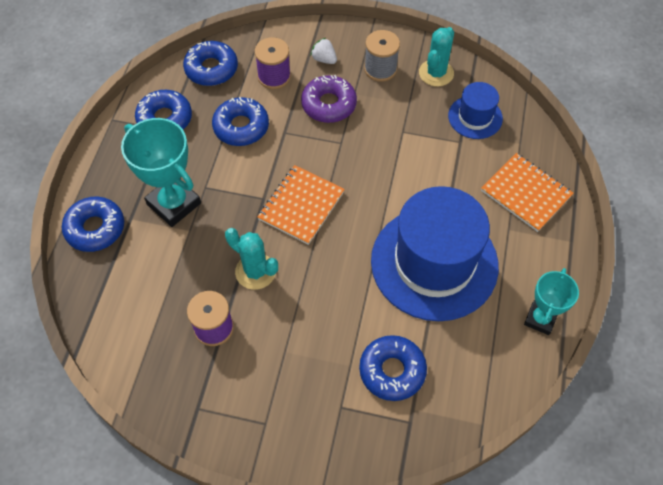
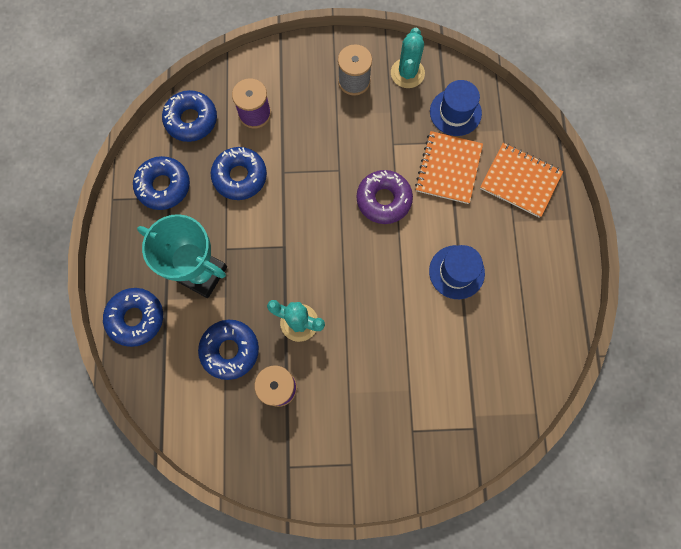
camera: 15 degrees left, 15 degrees up
(301, 205) = (321, 245): orange notebook -> orange notebook (448, 168)
(324, 59) = (297, 83): white strawberry -> none
(329, 104) = (316, 132): purple donut -> purple donut (383, 200)
(392, 371) = (447, 385): blue donut -> blue donut (230, 350)
(434, 263) = (456, 272): blue hat -> blue hat, size x0.48
(540, 319) = (561, 302): turquoise trophy -> none

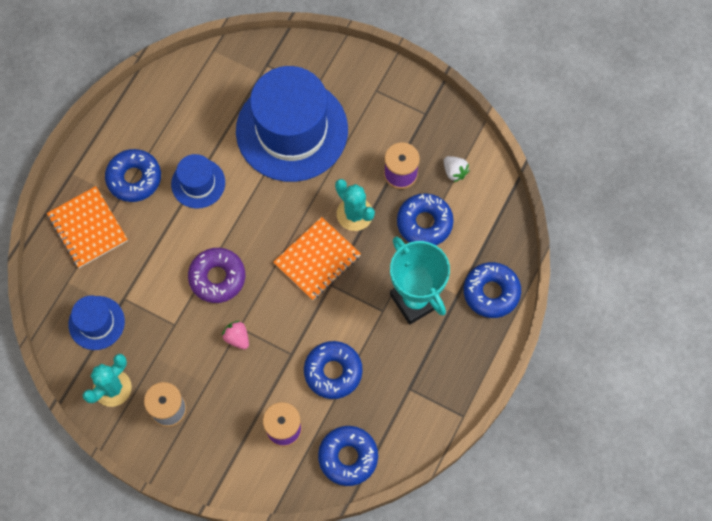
camera: 150 degrees left, 5 degrees down
(163, 186) = (408, 402): blue donut -> blue donut (134, 178)
(227, 419) = (454, 172): none -> white strawberry
(335, 161) = (237, 338): none -> pink strawberry
(406, 372) = (292, 130): none -> blue hat
(448, 168) = (141, 274): orange notebook -> orange notebook (317, 260)

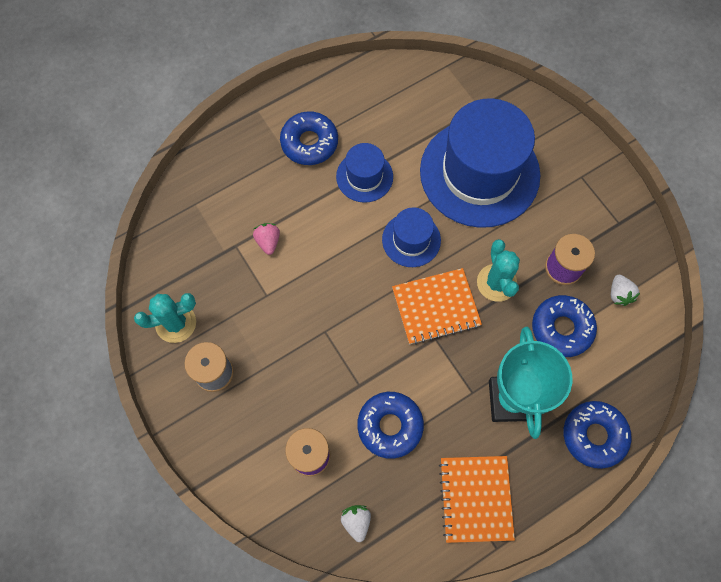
camera: 30 degrees right, 0 degrees up
(87, 228) = (242, 165): orange notebook -> orange notebook (475, 499)
(96, 323) = (198, 255): blue hat -> blue hat (411, 240)
(217, 277) = (331, 273): purple donut -> none
(237, 338) = (317, 340): pink strawberry -> pink strawberry (268, 241)
(348, 457) = (356, 522): blue donut -> white strawberry

